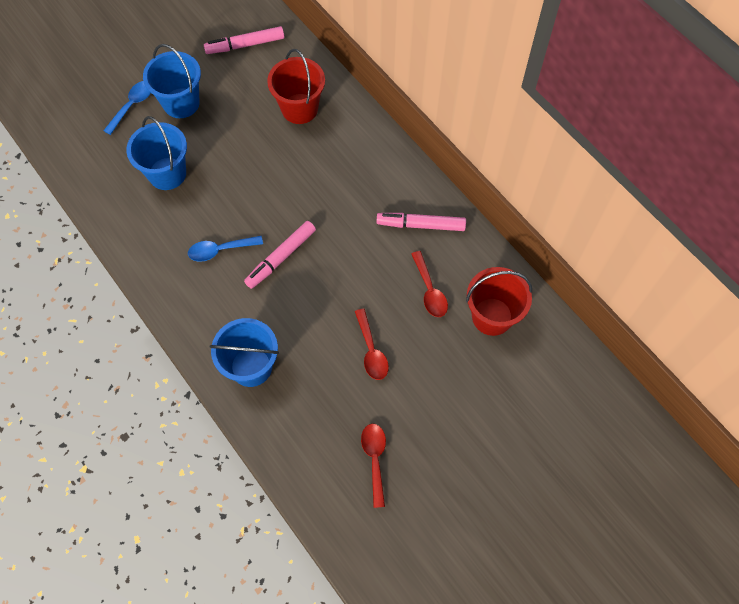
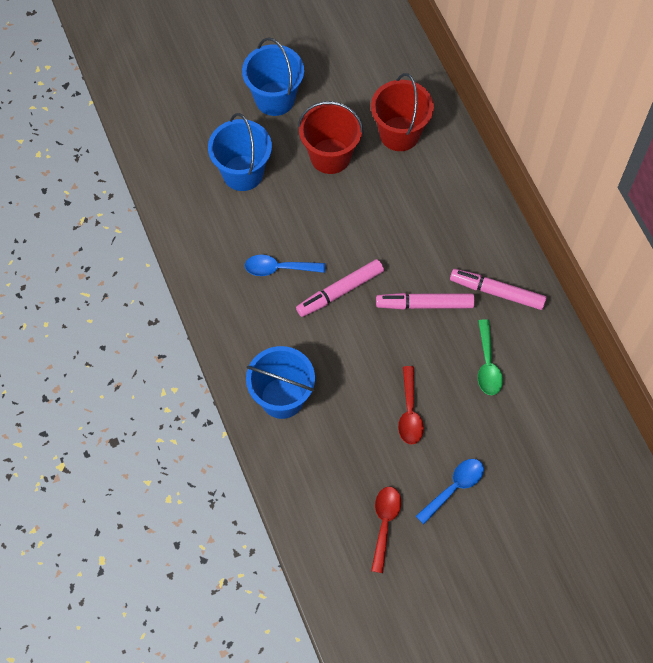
camera: 15 degrees right, 0 degrees up
(132, 105) = (223, 90): blue spoon -> blue spoon (454, 487)
(245, 45) = (358, 48): pink marker -> pink marker (424, 304)
(430, 290) = (487, 365): red spoon -> green spoon
(492, 316) = (546, 408): red bucket -> red bucket (330, 156)

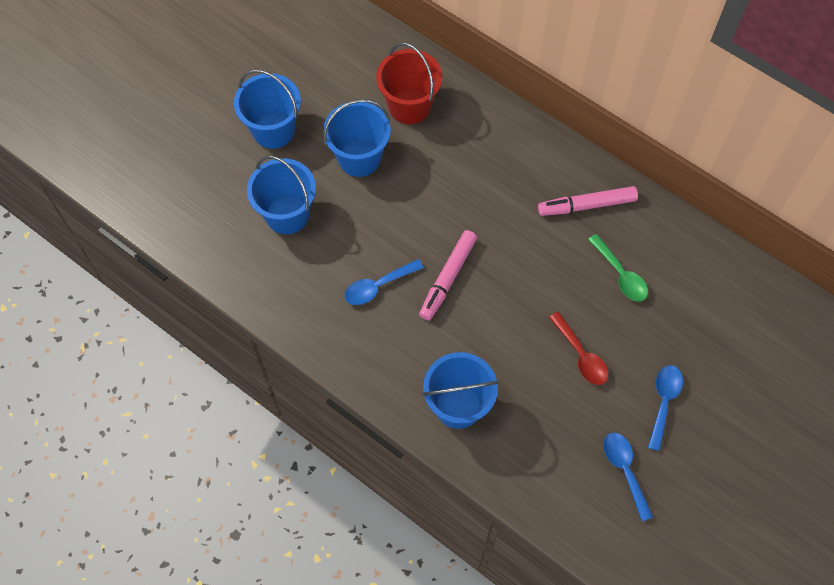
camera: 30 degrees left, 0 degrees up
(330, 156) = (359, 158): red bucket -> blue bucket
(384, 523) = (624, 470): red spoon -> blue spoon
(424, 304) = (531, 249): pink marker -> none

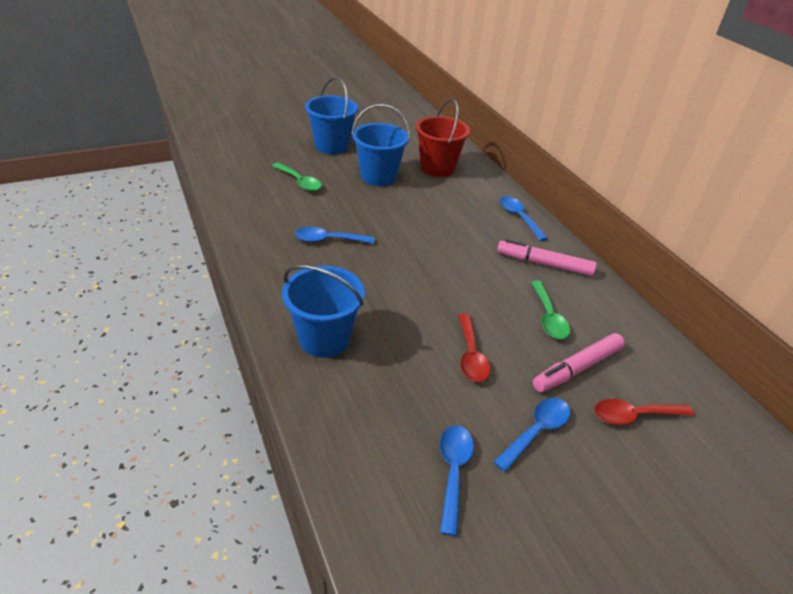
camera: 25 degrees right, 25 degrees down
(287, 214) = (299, 182): blue bucket -> green spoon
(447, 278) = (388, 258): pink marker -> pink marker (577, 368)
(532, 147) = (518, 217): none -> blue spoon
(725, 346) = (634, 415): none -> red spoon

